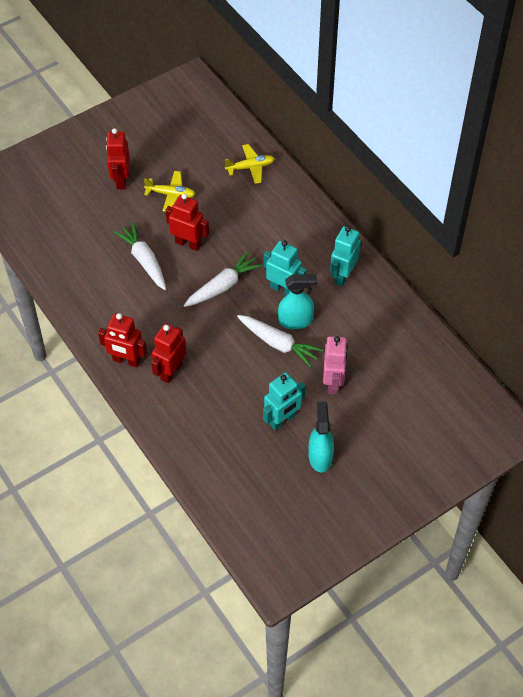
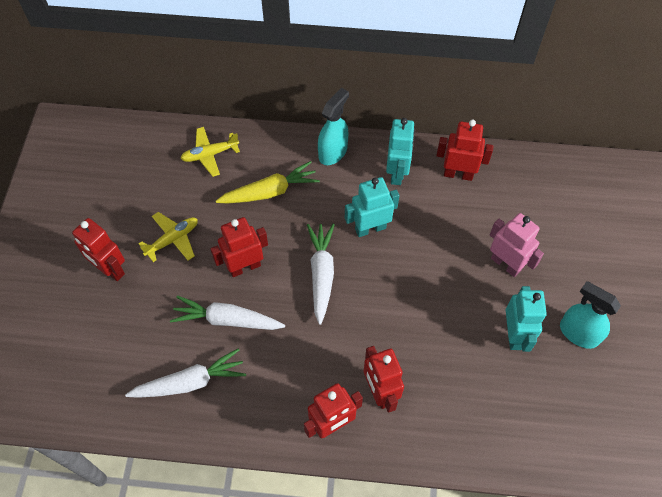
camera: 50 degrees left, 5 degrees up
(250, 167) = (210, 154): yellow plane -> yellow plane turned 135 degrees counterclockwise
(255, 217) = (269, 192): none -> yellow carrot
(278, 343) = (426, 276): white carrot -> white carrot (189, 382)
(295, 321) = (413, 244): turquoise spray bottle -> turquoise spray bottle (333, 152)
(343, 275) = (397, 173): turquoise robot -> turquoise robot turned 150 degrees counterclockwise
(379, 310) = (458, 174): none -> red robot

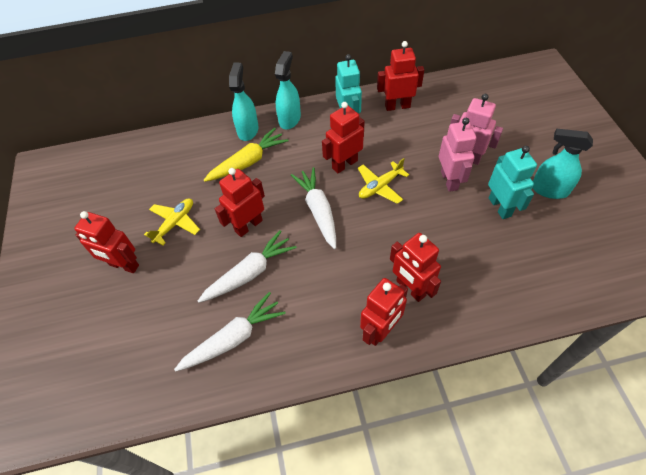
camera: 15 degrees left, 5 degrees down
(210, 154) = (185, 149): yellow plane -> yellow plane (380, 186)
(227, 320) = (249, 273): white carrot -> white carrot turned 150 degrees clockwise
(283, 152) = (248, 130): none -> turquoise spray bottle
(370, 228) = (344, 164): turquoise robot -> red robot
(474, 285) = (449, 180): none -> pink robot

